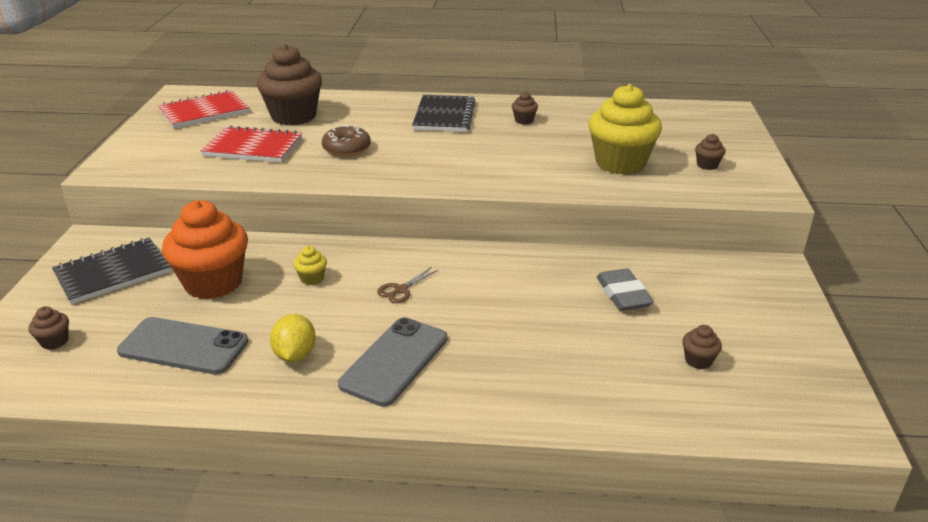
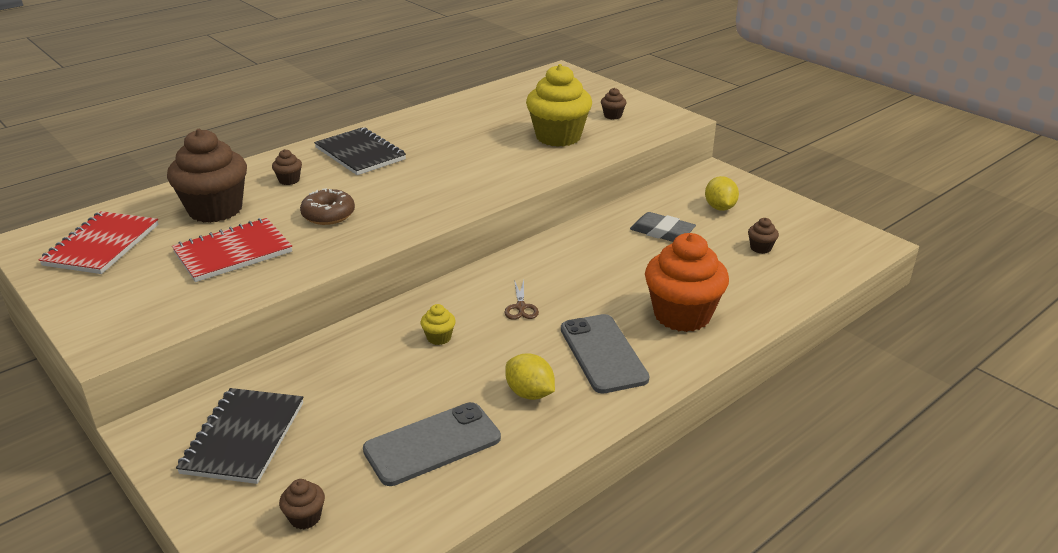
camera: 45 degrees left, 0 degrees up
(213, 283) = (361, 388): orange cupcake -> orange cupcake (682, 315)
(524, 120) = (433, 132): brown cupcake -> brown cupcake (289, 180)
(722, 302) = (719, 208): none -> yellow lemon

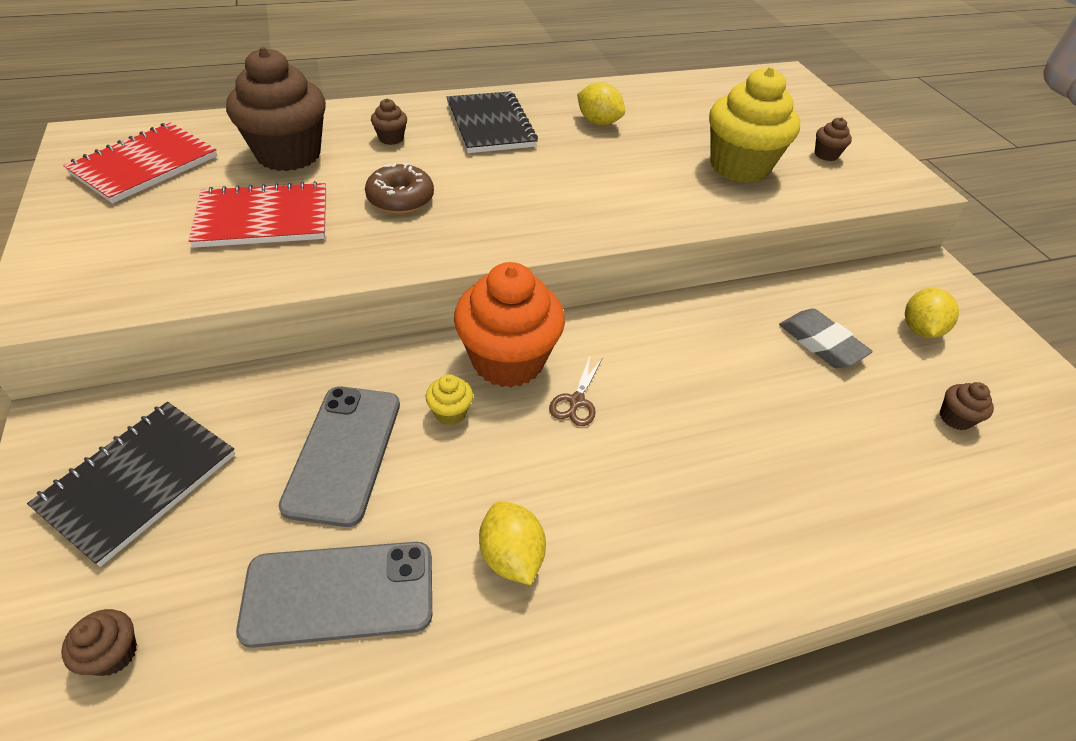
camera: 20 degrees right, 15 degrees up
(440, 133) = (598, 122): none -> yellow lemon
(603, 353) = (645, 524): grey phone -> grey phone (344, 453)
(682, 315) = (789, 498): orange cupcake -> orange cupcake (508, 360)

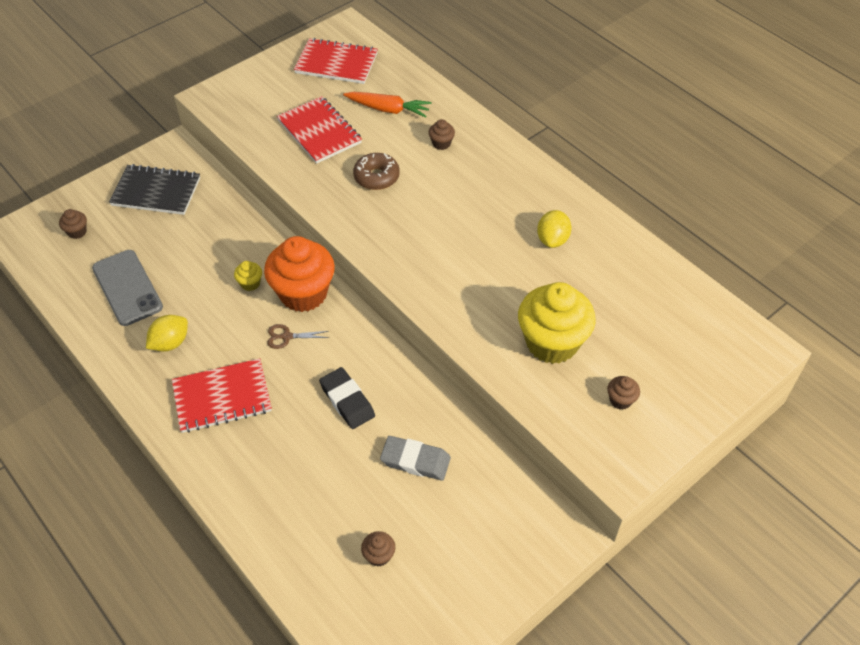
camera: 70 degrees right, 5 degrees up
(288, 154) = (388, 109): brown cupcake -> orange carrot
(344, 453) = (203, 253): grey phone -> none
(490, 125) = (498, 183): black notebook -> none
(657, 512) = (222, 397): none -> red notebook
(713, 374) = (347, 400): none -> black eraser
(821, 343) = (415, 460): grey eraser -> grey eraser turned 75 degrees clockwise
(919, 329) = (471, 528): yellow lemon -> none

